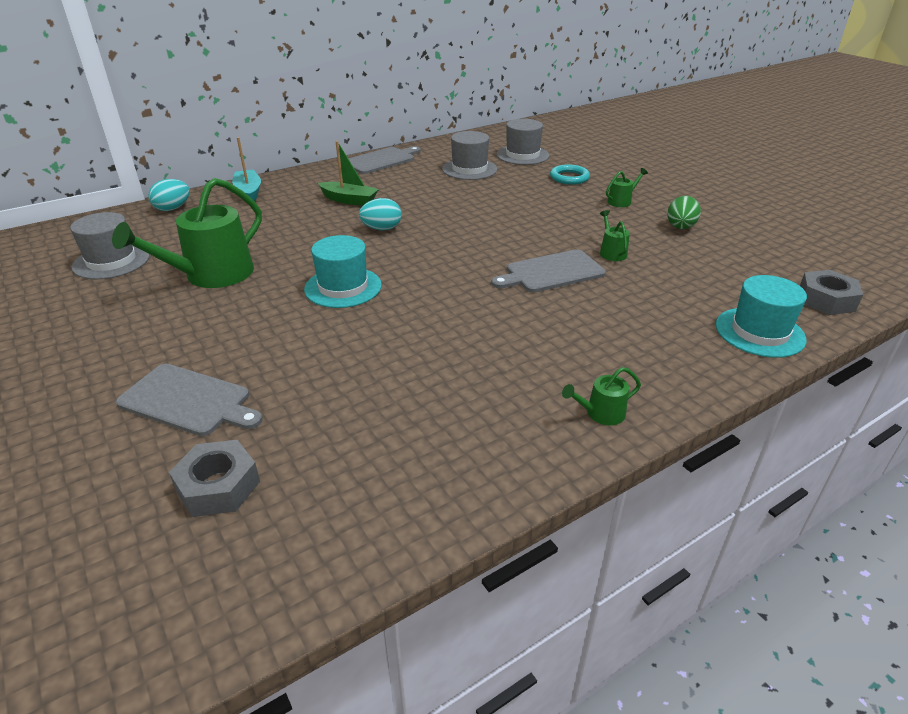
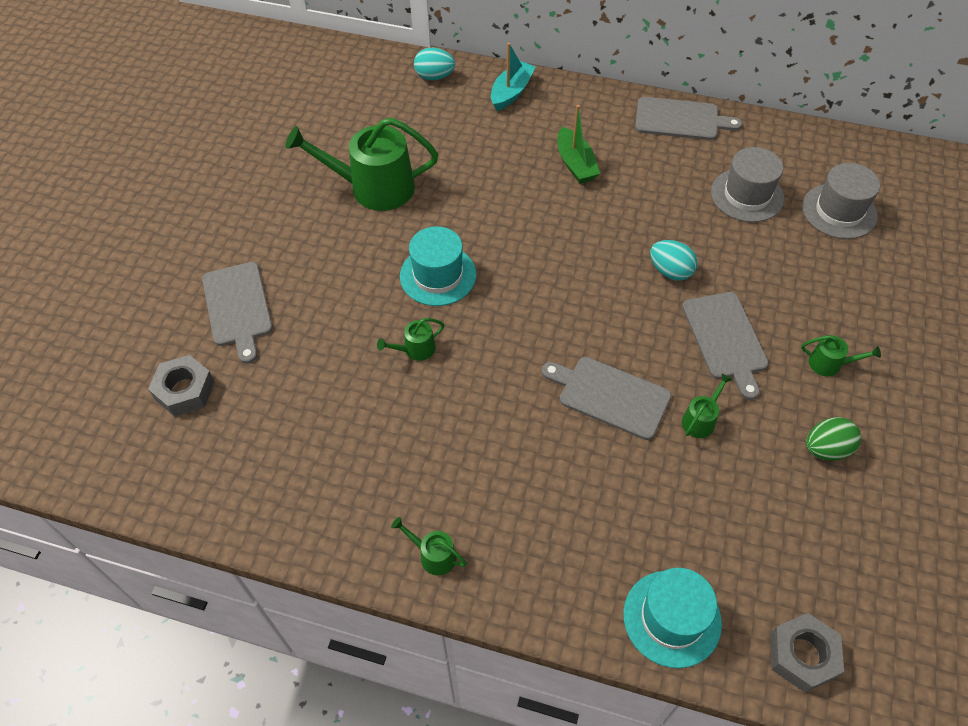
camera: 50 degrees right, 20 degrees up
(111, 261) = (333, 119): grey hat -> none
(381, 229) = (551, 226): turquoise egg -> turquoise egg (670, 271)
(393, 328) = (415, 349): none -> green watering can
(561, 219) = (725, 339): none -> grey cutting board
(569, 178) = (832, 285): turquoise ring -> none

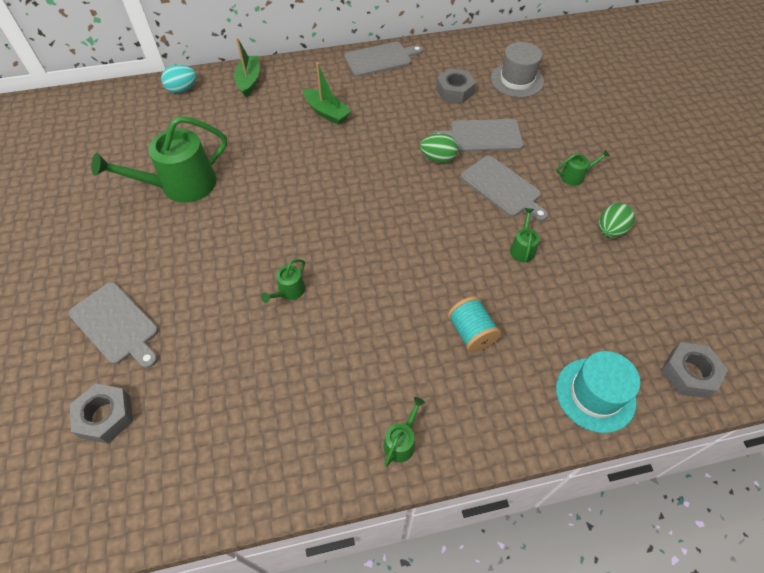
camera: 30 degrees left, 0 degrees up
(433, 555) = (401, 442): green watering can -> green watering can turned 120 degrees clockwise
(438, 275) = (273, 229): turquoise hat -> none
(511, 92) = (249, 81): turquoise boat -> green boat
(577, 484) = (471, 333): none -> turquoise spool
(610, 396) = (453, 260): grey cutting board -> grey cutting board (482, 136)
(670, 271) = (438, 158): turquoise egg -> green egg
(747, 195) = (454, 91): grey hat -> grey nut

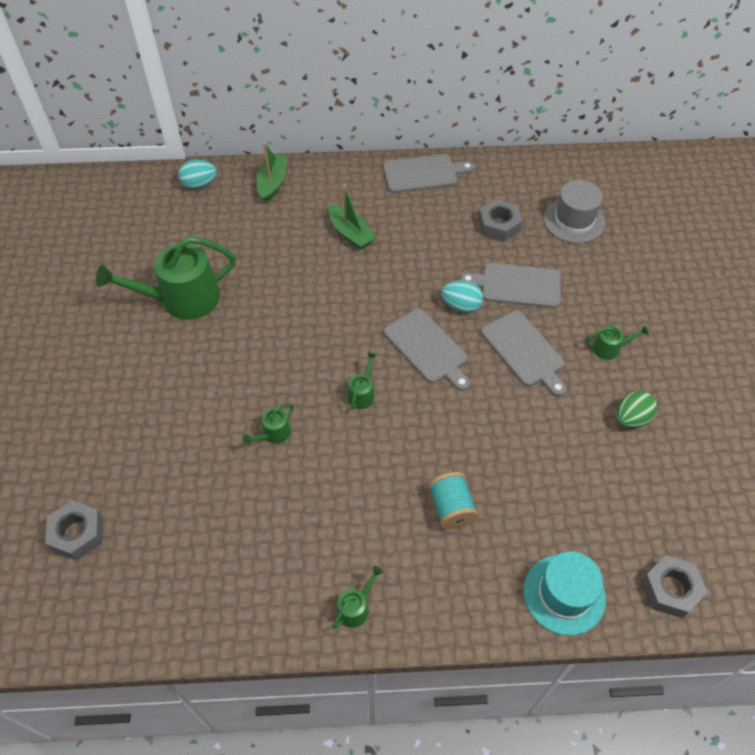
camera: 10 degrees right, 0 degrees up
(116, 325) = (98, 442): grey cutting board -> grey cutting board (427, 348)
(438, 158) = (461, 306): green egg -> turquoise egg
(522, 248) = (528, 424): green watering can -> green watering can (362, 394)

